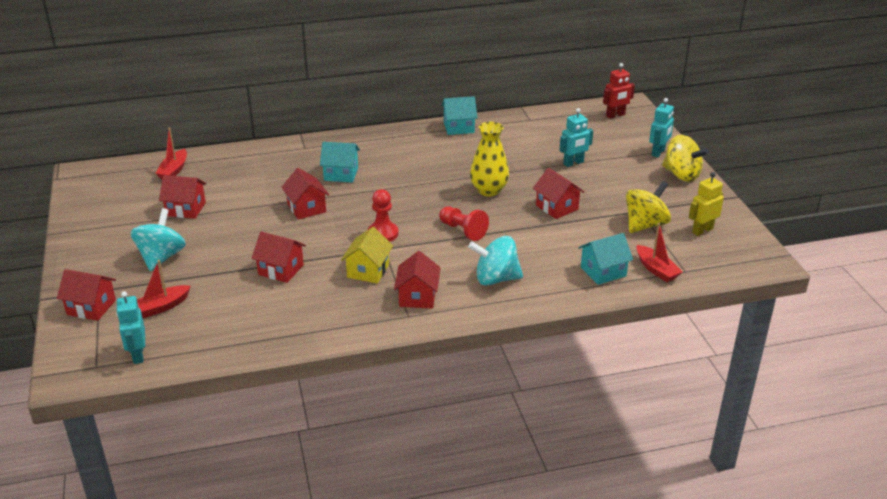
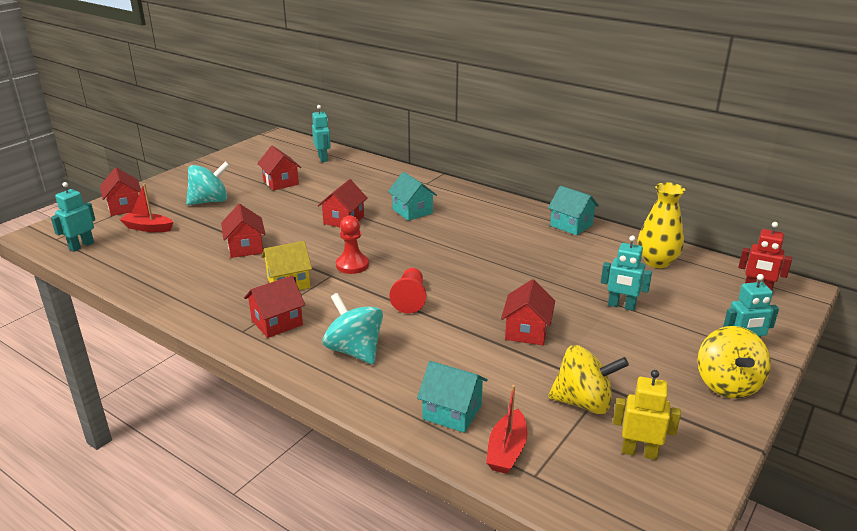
camera: 50 degrees right, 5 degrees down
(174, 171) = (323, 158): red boat -> turquoise robot
(489, 190) = (495, 283): yellow vase -> yellow vase (656, 262)

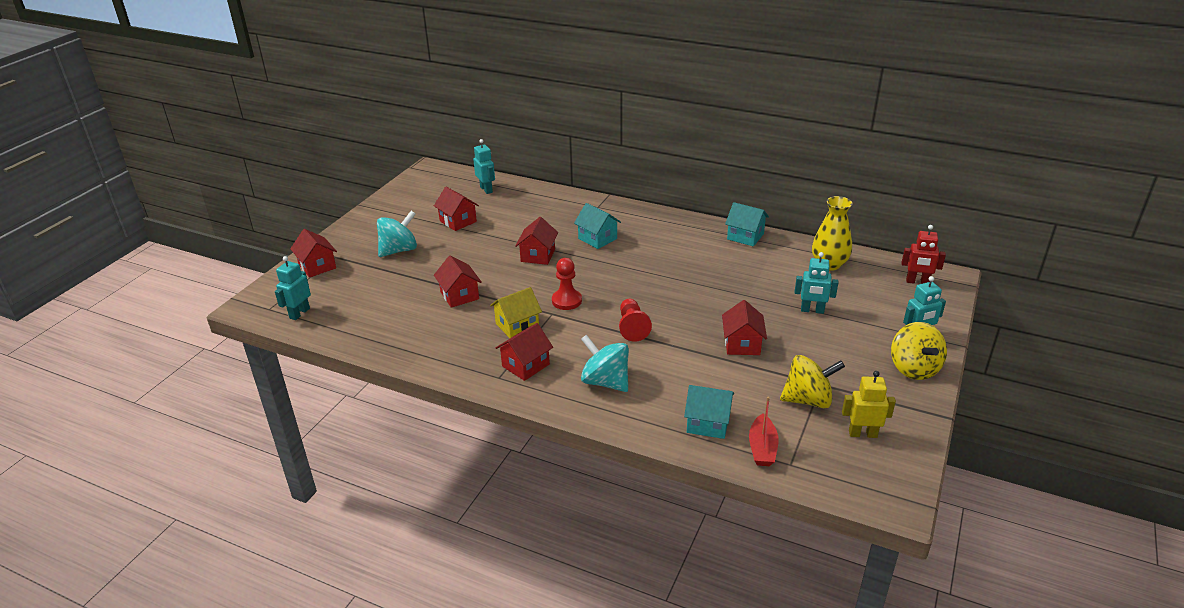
camera: 10 degrees left, 5 degrees up
(148, 228) = (354, 286): red boat -> none

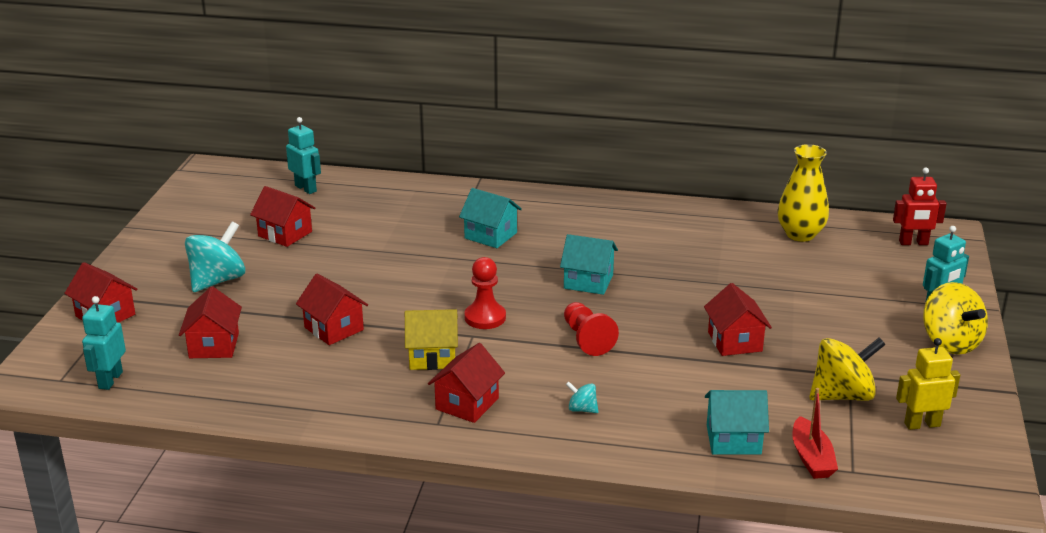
camera: 15 degrees left, 5 degrees down
(517, 326) = (432, 357): yellow house -> yellow house turned 45 degrees clockwise
(538, 255) = (419, 265): red house -> red house (214, 345)
(605, 382) = (582, 409): turquoise spinning top -> turquoise spinning top, size x0.46
(745, 236) = (682, 212): turquoise house -> turquoise house (588, 282)
(812, 310) = (803, 291): turquoise robot -> none

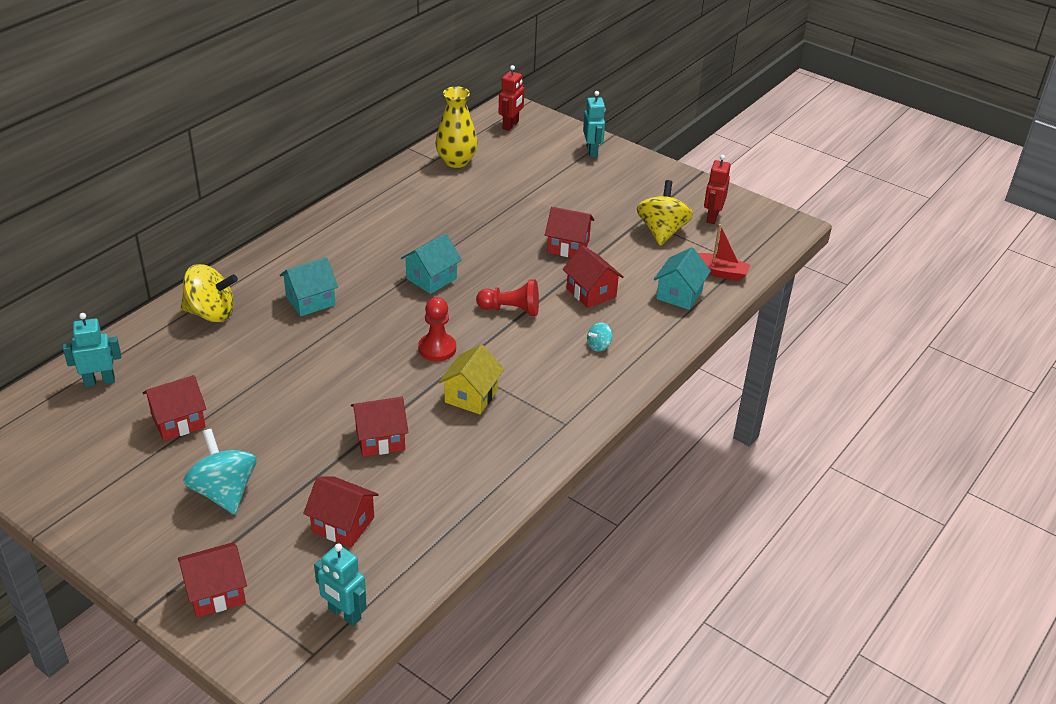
camera: 65 degrees left, 10 degrees up
(467, 404) = (550, 399): red house -> red house (591, 292)
(922, 424) = (712, 217): yellow robot -> red robot
(950, 342) = (636, 167): yellow spinning top -> yellow spinning top (211, 313)

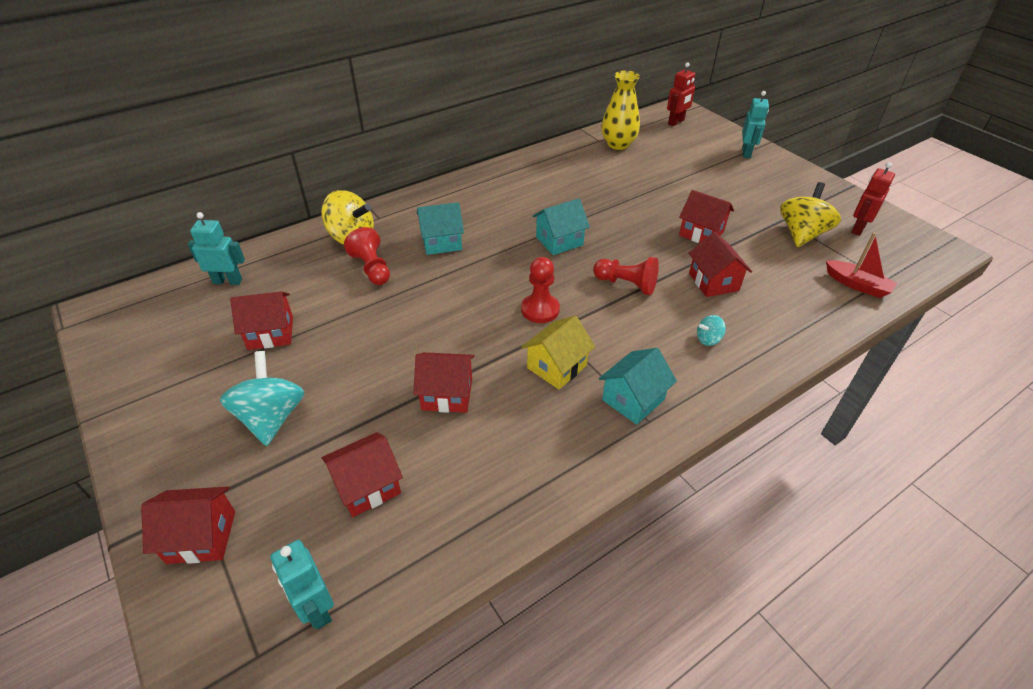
camera: 20 degrees right, 5 degrees up
(249, 340) = (372, 268): none -> red pawn
(343, 524) = (367, 486): red house -> red house turned 75 degrees counterclockwise
(679, 294) = (809, 300): turquoise house -> turquoise house (633, 399)

